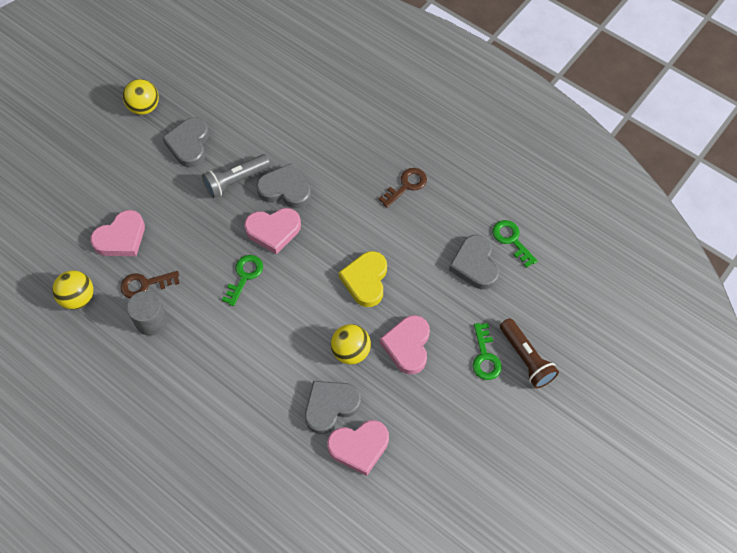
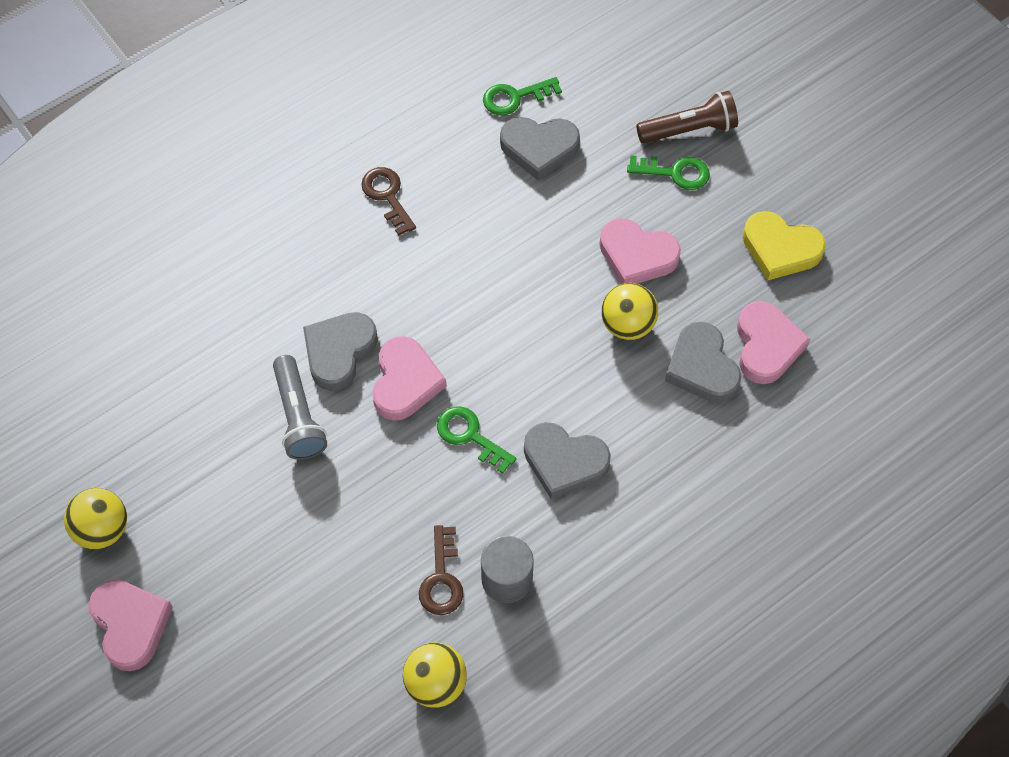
camera: 75 degrees left, 0 degrees up
(121, 238) = (346, 602): pink heart -> pink heart (130, 625)
(189, 144) = (205, 472): grey heart -> grey heart (564, 462)
(365, 280) = (524, 282): yellow heart -> yellow heart (780, 249)

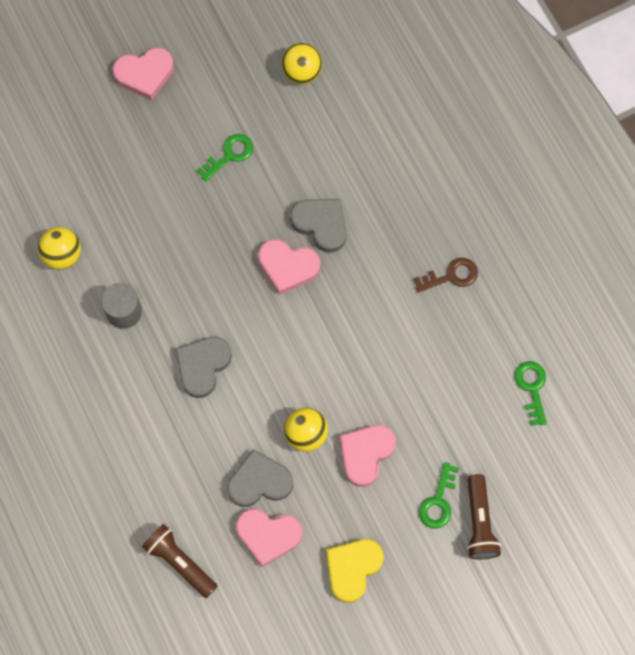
camera: 100 degrees right, 10 degrees up
(102, 529) = (215, 61): yellow ball -> yellow ball (302, 72)
(298, 416) = (274, 191): grey flashlight -> none
(441, 578) = (134, 269): brown key -> none
(470, 436) = (236, 305): green key -> green key (229, 155)
(539, 148) = (479, 398): grey heart -> none
(829, 441) = (180, 562): none -> brown flashlight

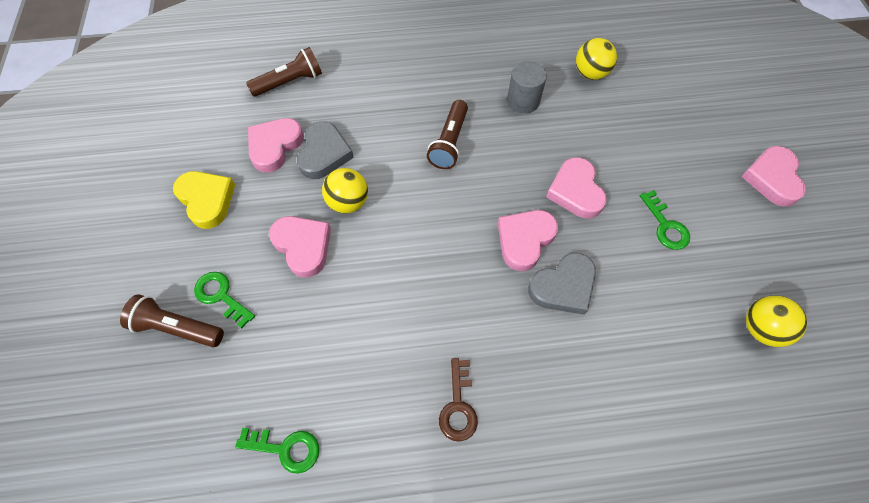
camera: 110 degrees right, 10 degrees down
(203, 366) = (449, 142): grey heart -> brown flashlight
(219, 236) = (575, 191): none -> pink heart

